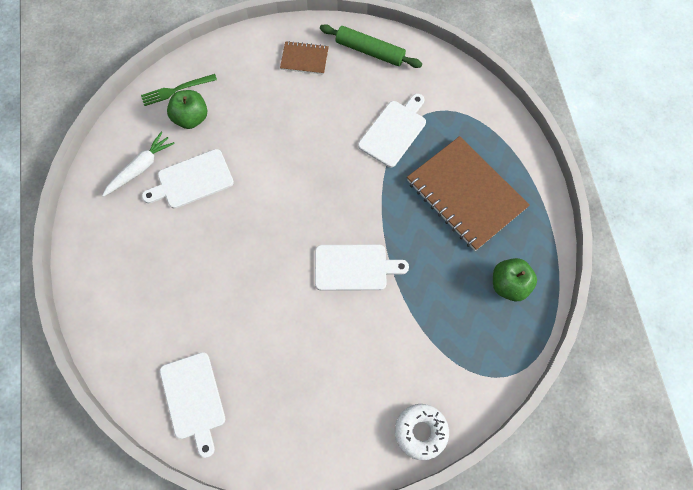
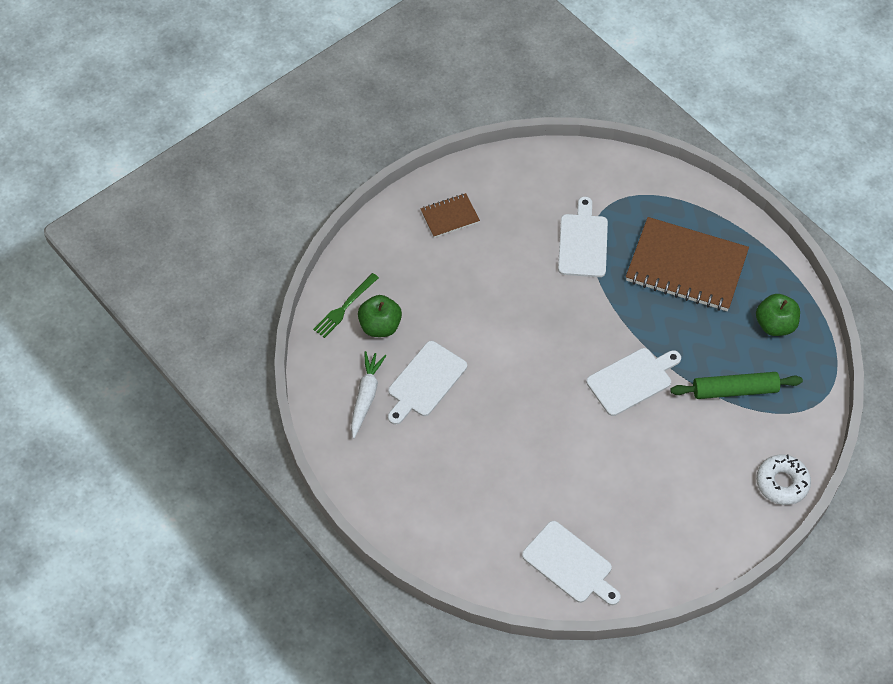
camera: 30 degrees left, 10 degrees down
(370, 51) = (507, 179): green rolling pin -> green rolling pin (735, 390)

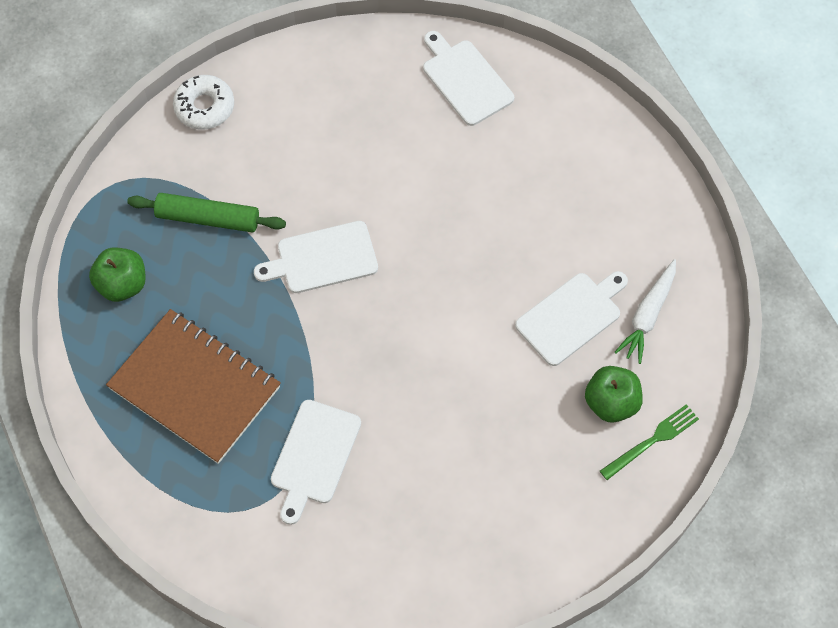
camera: 165 degrees left, 5 degrees up
(450, 216) = (480, 542): brown notebook -> none

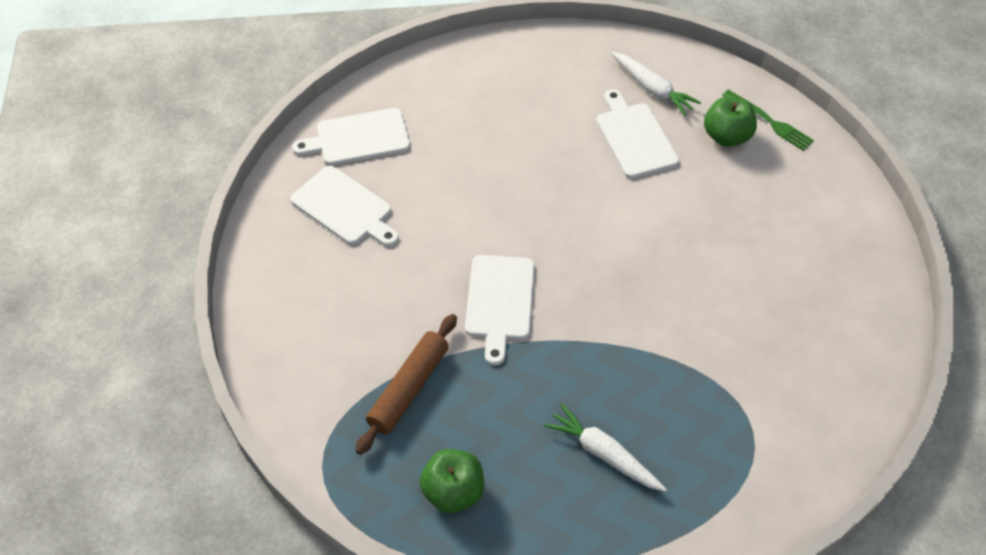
camera: 70 degrees left, 10 degrees down
(195, 388) = (604, 454): brown notebook -> white carrot
(204, 107) = (272, 355): white donut -> none
(208, 218) = (408, 388): green rolling pin -> brown rolling pin
(314, 456) = (713, 368): white cutting board -> white cutting board (345, 208)
(652, 441) = (769, 122): green fork -> green fork turned 150 degrees clockwise

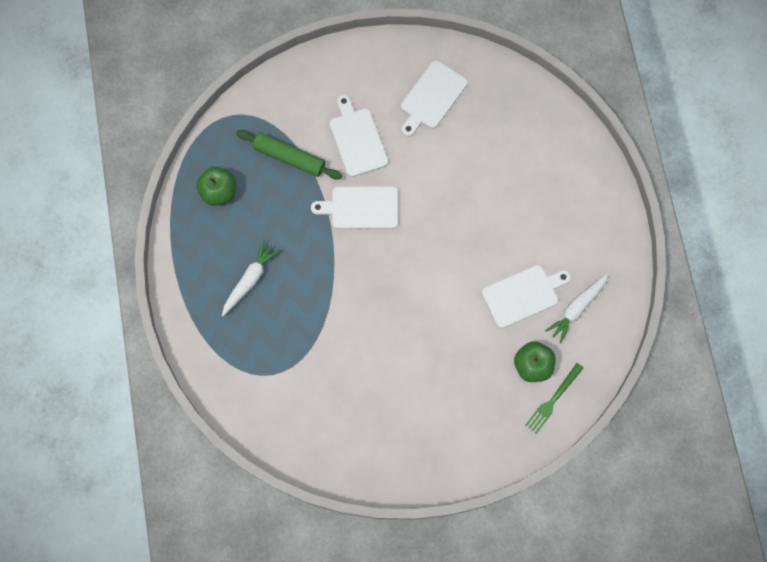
camera: 85 degrees right, 20 degrees up
(358, 138) = (498, 97): white cutting board -> white cutting board (357, 139)
(408, 388) = (289, 157): brown rolling pin -> green rolling pin

